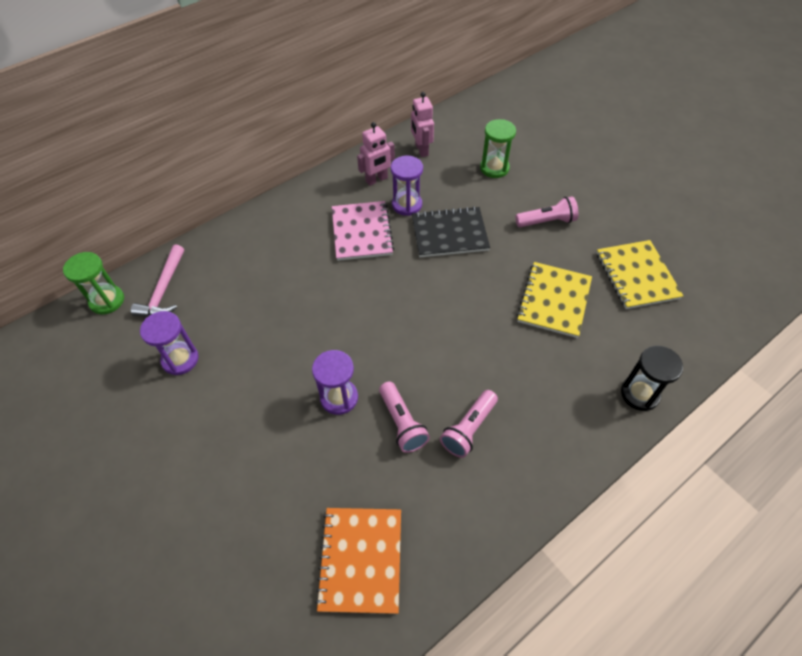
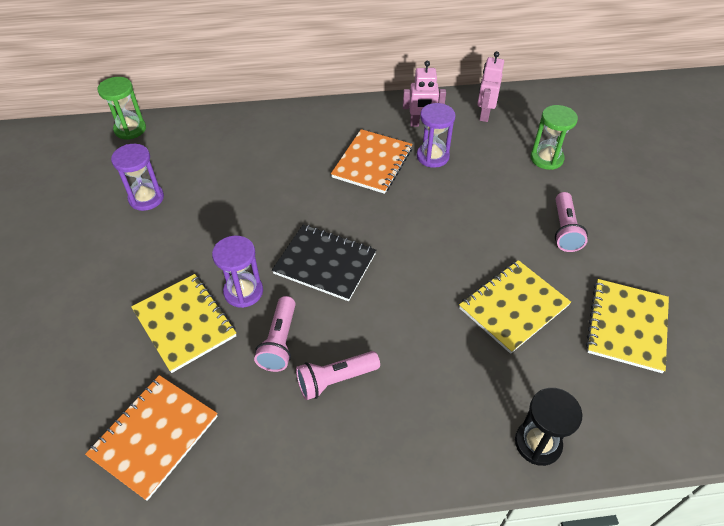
camera: 30 degrees right, 5 degrees down
(164, 290) = (176, 139): pink hammer -> none
(309, 452) = (184, 323): none -> yellow notebook
(361, 232) = (372, 163): pink notebook -> orange notebook
(449, 234) = (454, 199): black notebook -> black notebook (325, 264)
(547, 221) = (564, 230): pink flashlight -> pink flashlight turned 75 degrees clockwise

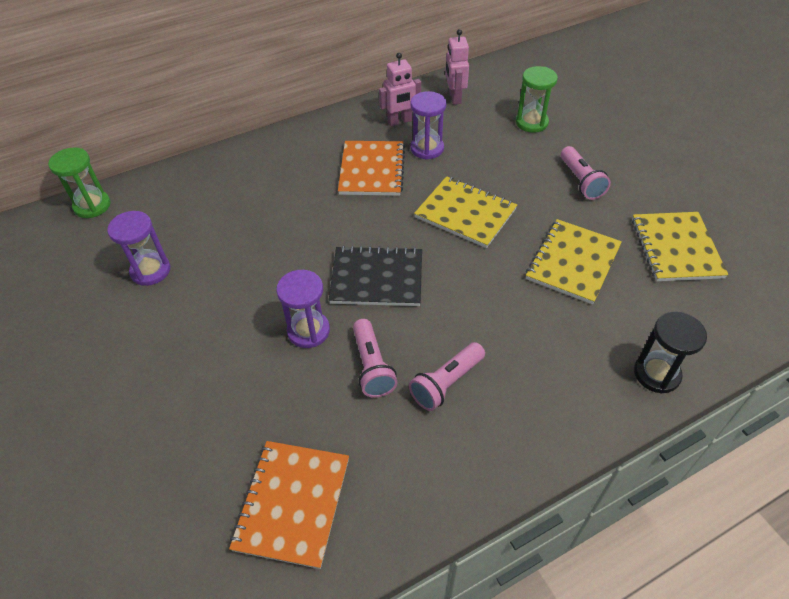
camera: 20 degrees left, 0 degrees up
(184, 323) = (263, 382): yellow notebook -> yellow notebook (465, 213)

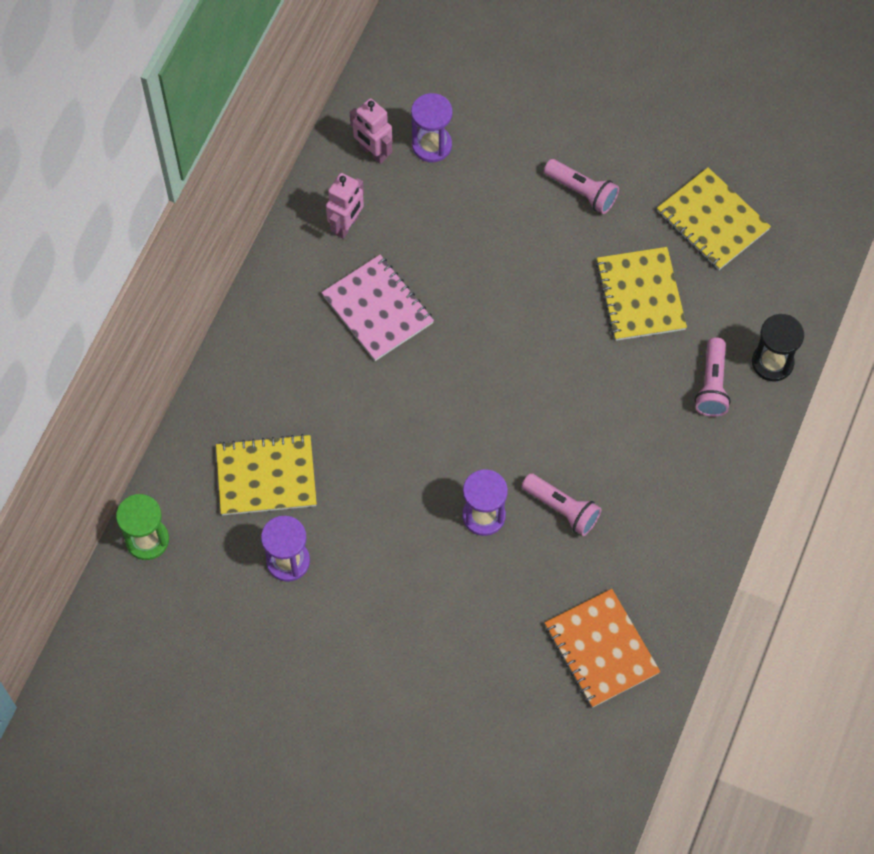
camera: 40 degrees left, 15 degrees up
(372, 170) = (377, 309): orange notebook -> pink notebook
(377, 278) = (493, 427): black notebook -> none
(427, 148) = (406, 245): purple hourglass -> purple hourglass (431, 145)
(446, 383) = (629, 482): pink flashlight -> pink flashlight (712, 385)
(465, 213) = (509, 303): yellow notebook -> yellow notebook (266, 477)
(531, 123) = (480, 140): green hourglass -> none

